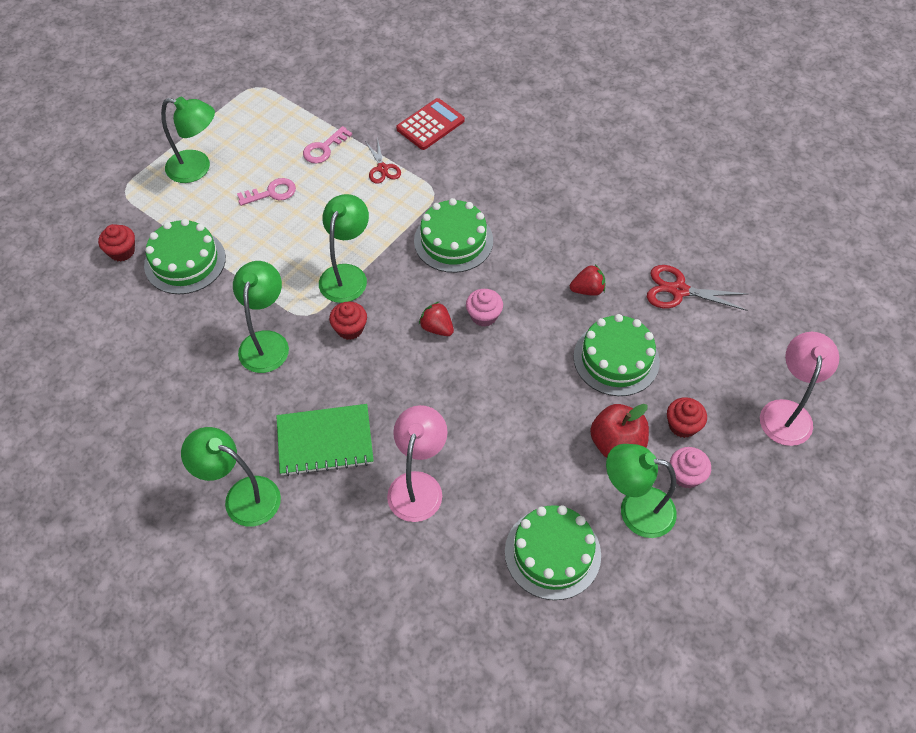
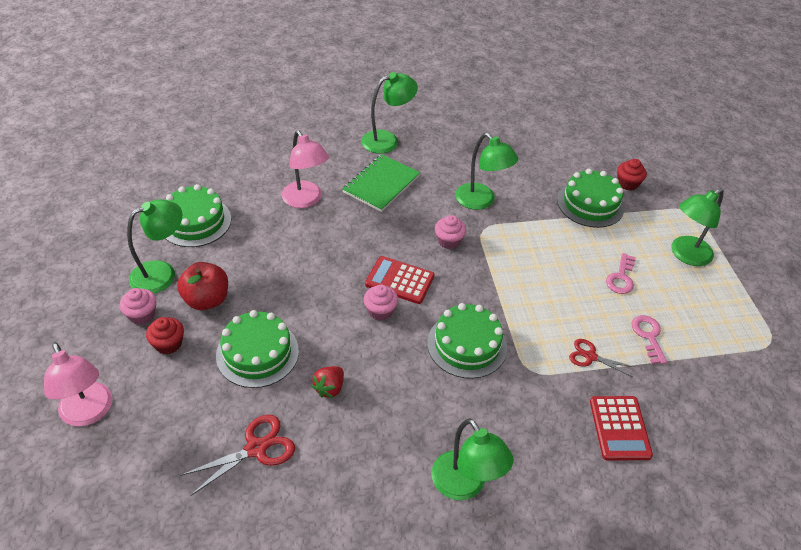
camera: 130 degrees right, 10 degrees down
(347, 275) = (497, 267): green lamp -> green lamp (465, 485)
(350, 329) = (448, 241): red cupcake -> pink cupcake
(437, 328) = (399, 280): red strawberry -> red calculator

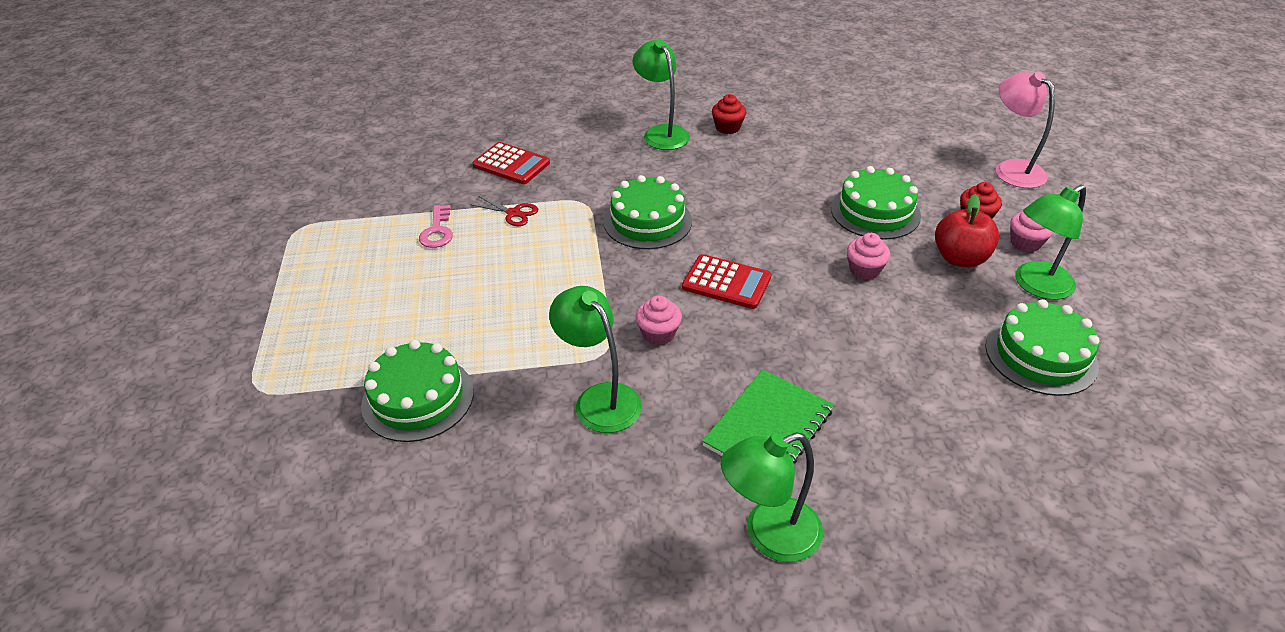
camera: 175 degrees left, 5 degrees down
(256, 448) = (845, 150): red scissors -> none
(306, 200) = (887, 395): pink lamp -> none
(329, 388) = (790, 187): red strawberry -> none
(380, 311) = (747, 250): pink cupcake -> pink cupcake (864, 270)
(619, 428) = (511, 164): red calculator -> red calculator turned 120 degrees clockwise
(621, 277) = (432, 290): pink key -> none
(627, 183) = (329, 440): red cupcake -> red cupcake (727, 127)
(685, 255) = (322, 320): green lamp -> none

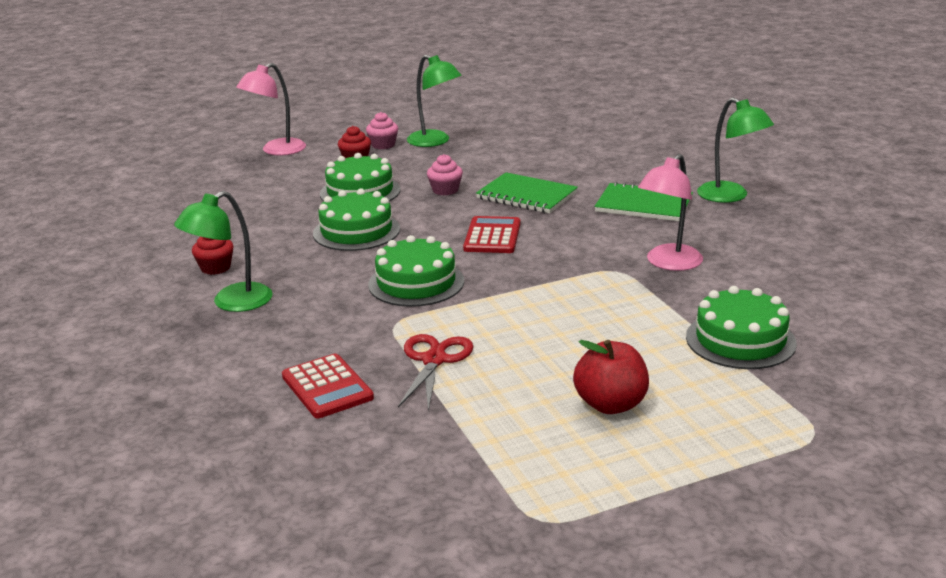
camera: 105 degrees left, 15 degrees down
(437, 231) = (492, 402): pink key -> none
(511, 164) = (327, 387): red calculator -> red calculator turned 135 degrees clockwise
(513, 213) = (434, 360): red scissors -> red scissors, size x1.52
(599, 398) = (668, 263): green lamp -> pink lamp
(658, 334) = (577, 253): pink cupcake -> none
(830, 329) = (526, 196): none -> green notebook
(960, 258) = (413, 162): red apple -> red apple (610, 404)
(1040, 355) = (509, 139): green cake -> green cake (356, 231)

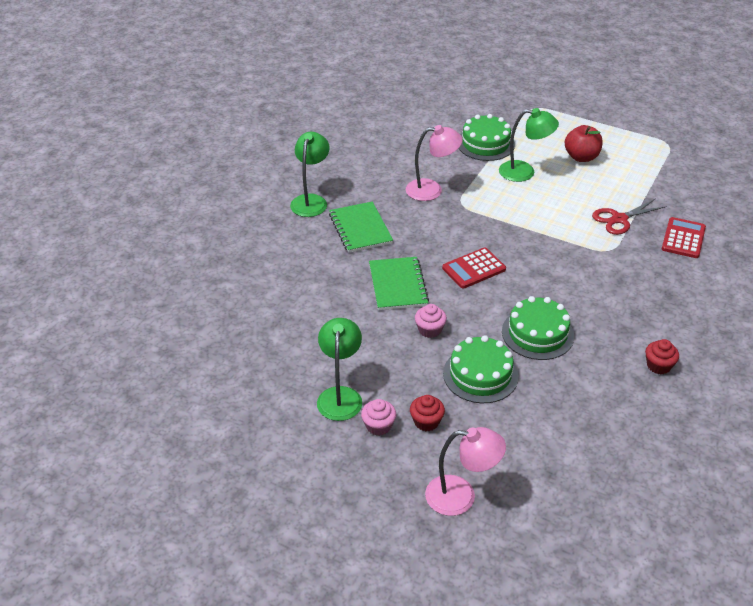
camera: 130 degrees left, 15 degrees up
(232, 303) = (677, 326): green lamp -> green lamp (524, 172)
(416, 283) = (563, 267): green cake -> none

